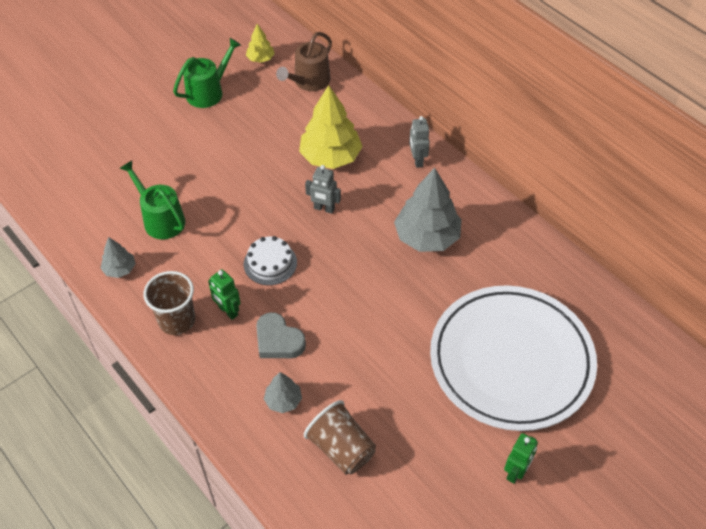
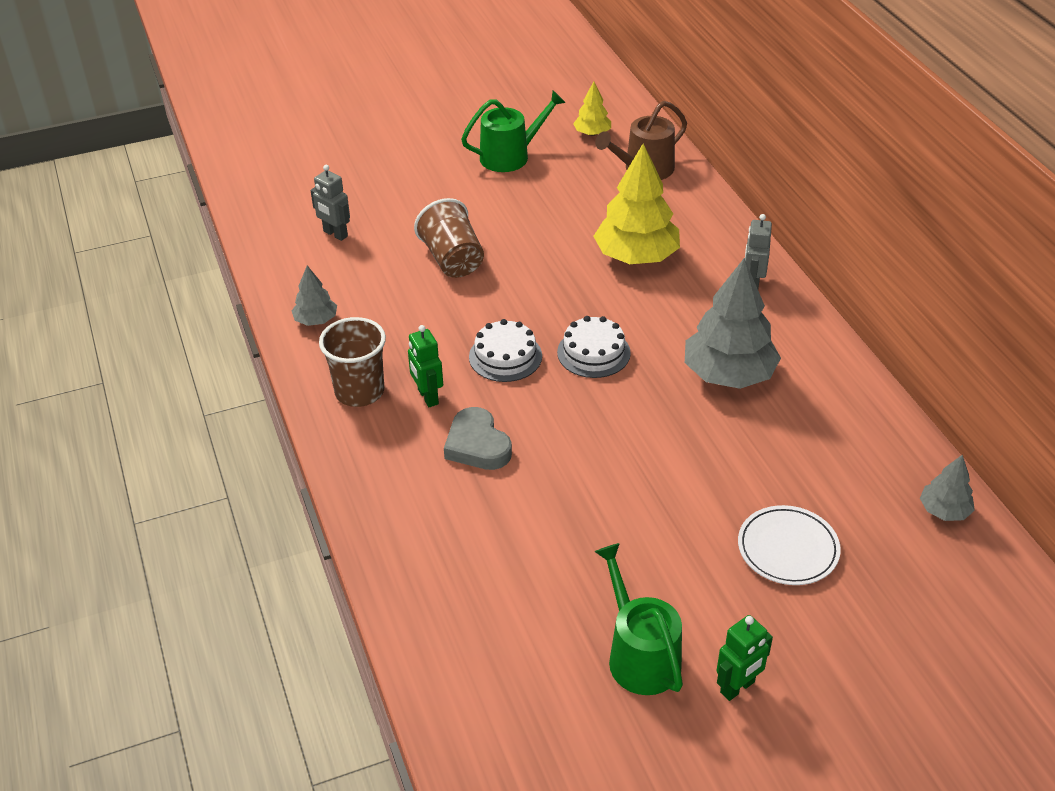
camera: 20 degrees right, 10 degrees down
(161, 219) = (390, 278): green watering can -> green watering can (640, 655)
(283, 400) = (453, 515): grey tree -> grey tree (944, 511)
(324, 209) = (602, 312): grey robot -> grey robot (335, 234)
(330, 243) = (593, 352): none -> white cake
(341, 448) = (505, 590): brown cup -> brown cup (452, 260)
(511, 360) = (788, 549): white plate -> white plate, size x0.42

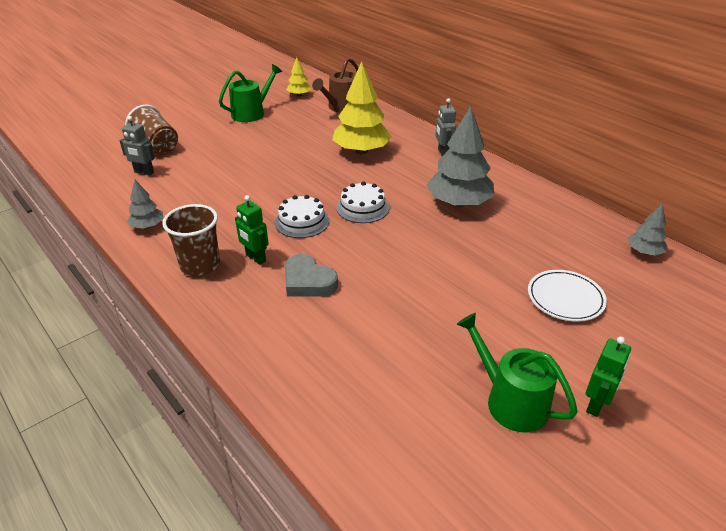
camera: 20 degrees left, 5 degrees down
(452, 260) = (237, 173): brown cup -> brown cup (157, 146)

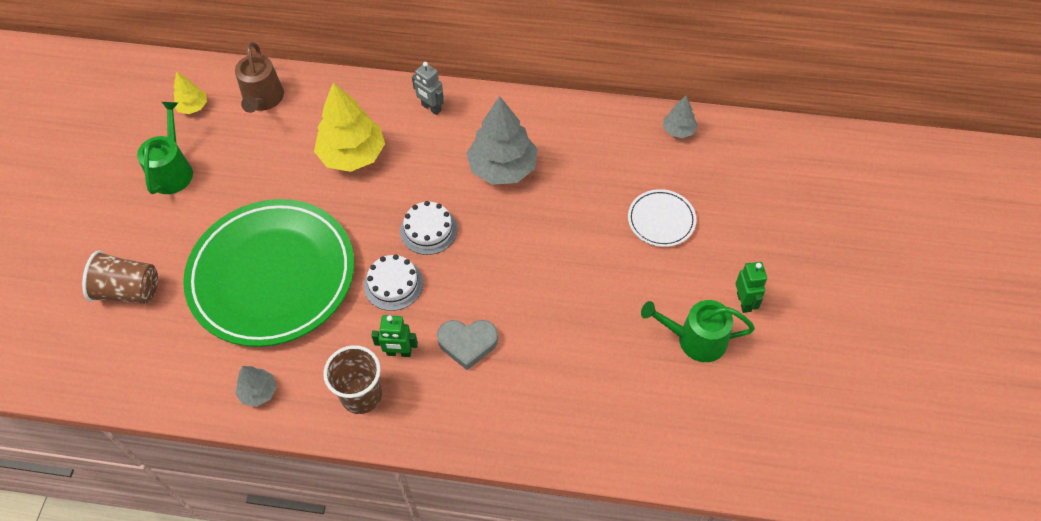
camera: 40 degrees left, 20 degrees up
(144, 172) = (164, 334): grey robot -> none
(236, 179) = (272, 276): none -> green plate

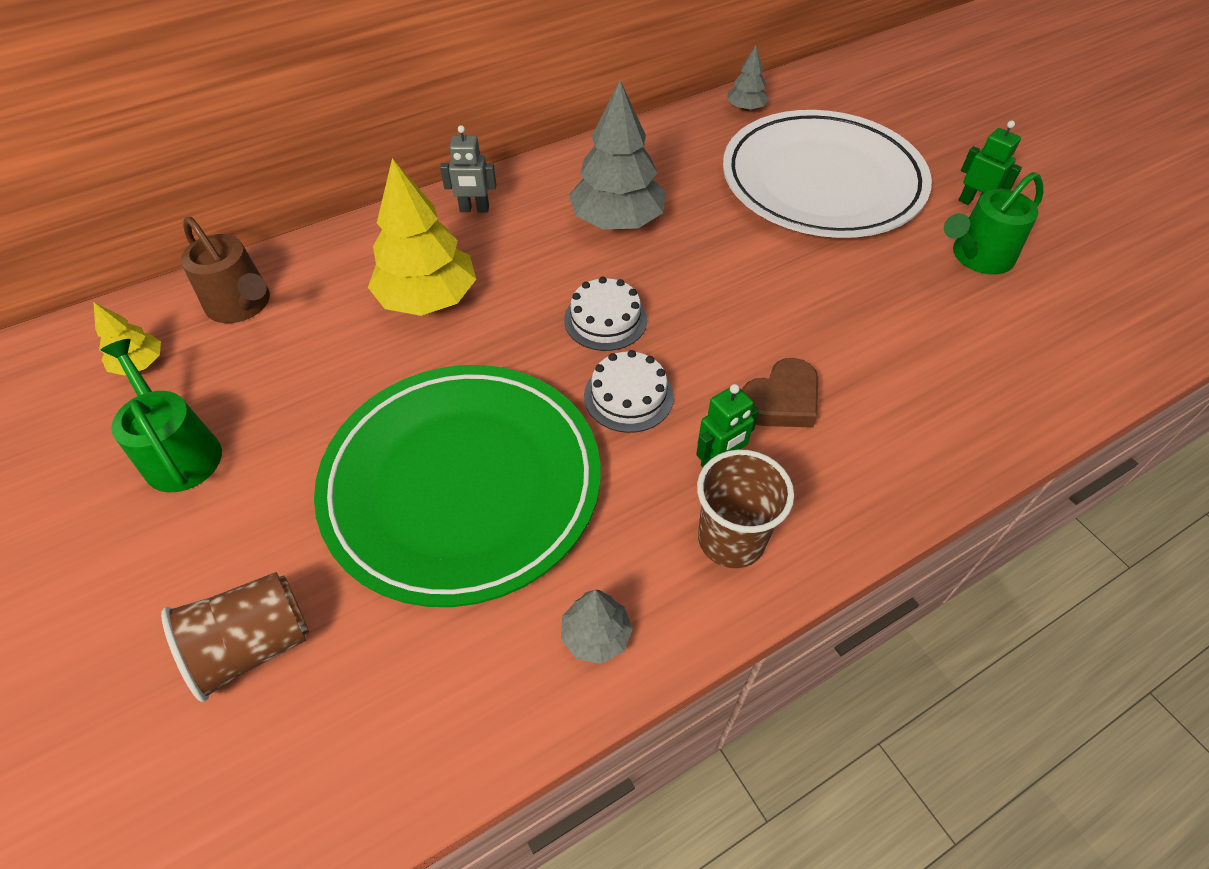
camera: 40 degrees left, 5 degrees down
(467, 343) = (781, 400): grey heart -> brown heart
(661, 220) = (822, 182): white plate -> white plate, size x2.40

